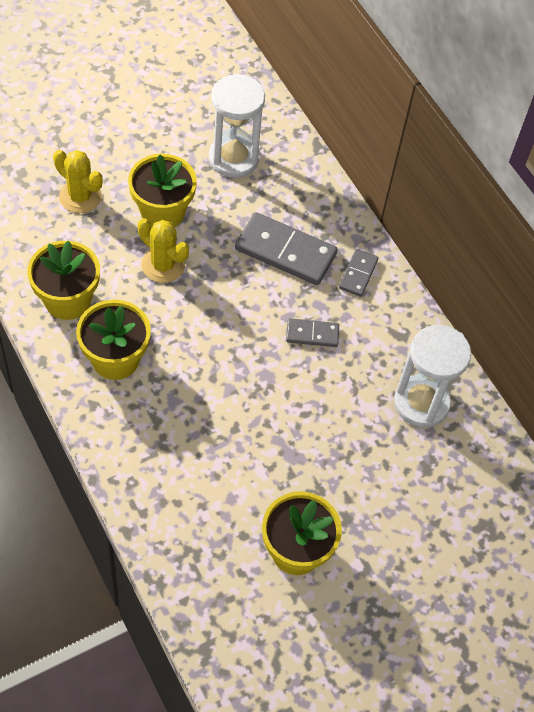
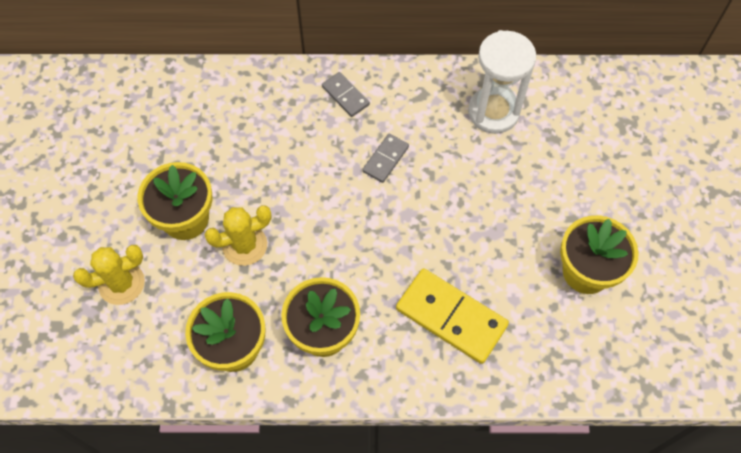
camera: 55 degrees left, 5 degrees up
(185, 452) = (451, 317): none -> yellow domino
(233, 158) = (164, 132): white hourglass -> none
(285, 251) = (290, 139): grey domino -> none

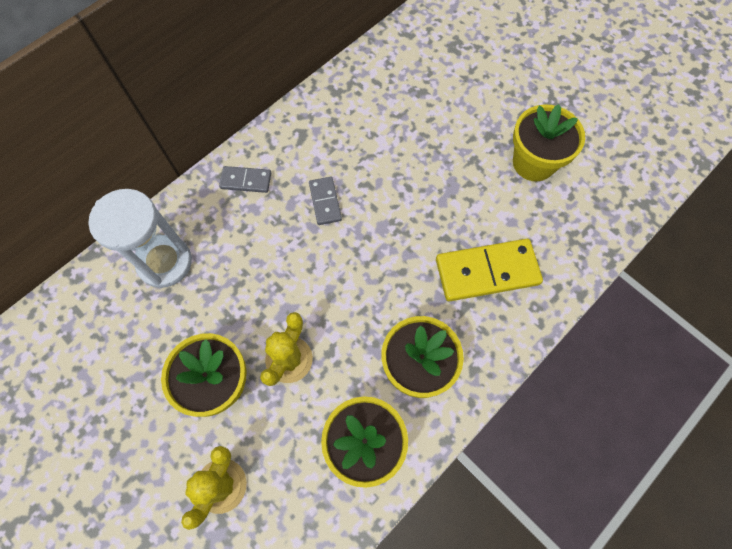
camera: 45 degrees left, 5 degrees up
(493, 112) = (364, 106): white hourglass -> white hourglass (165, 262)

